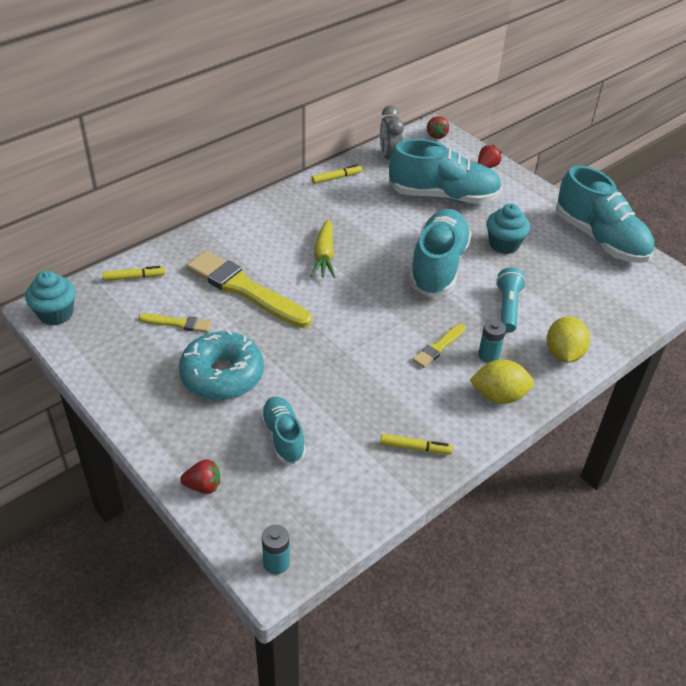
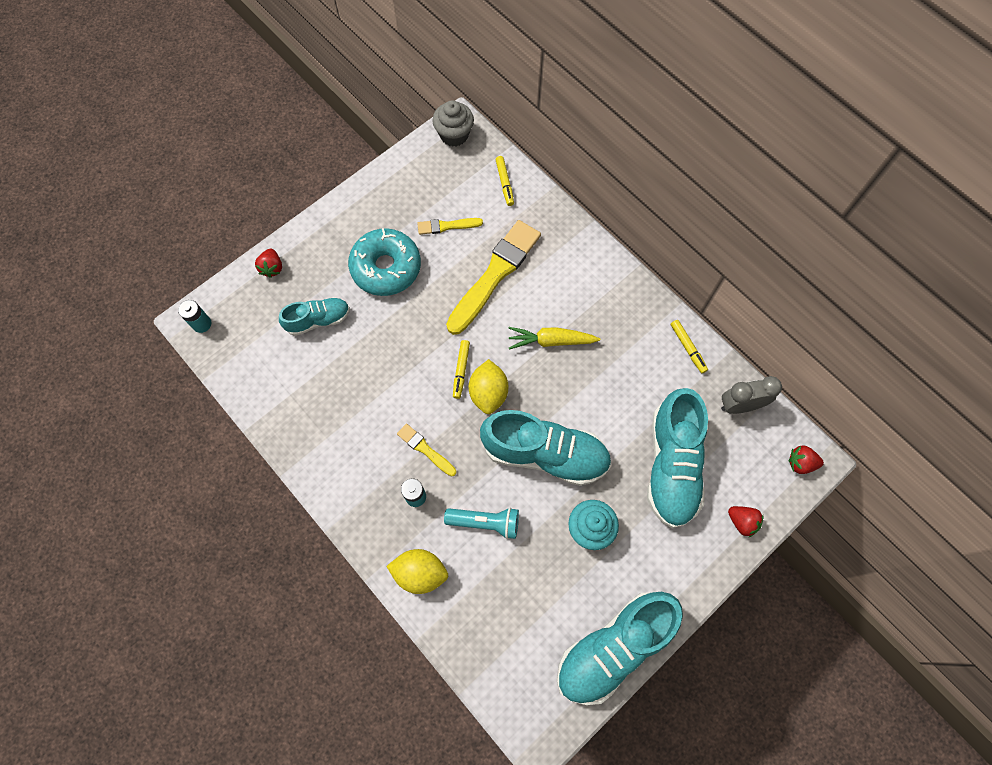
camera: 90 degrees right, 25 degrees up
(56, 314) = (454, 135): turquoise cupcake -> grey cupcake
(178, 323) = (447, 226): yellow brush -> yellow brush turned 75 degrees clockwise
(415, 448) = (304, 424): yellow marker -> yellow marker (461, 370)
(499, 396) = (363, 502): yellow lemon -> yellow lemon (488, 393)

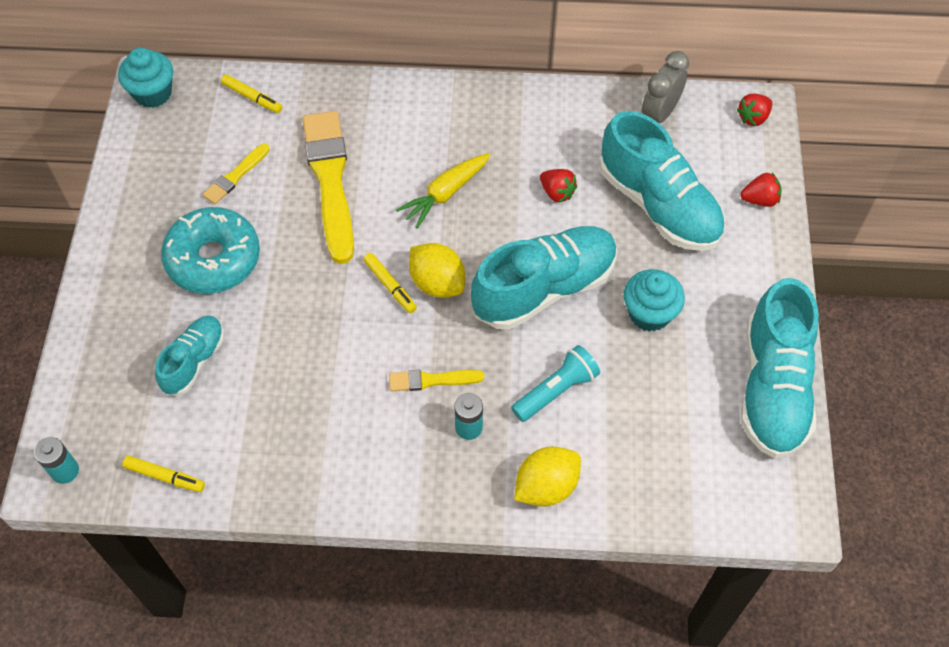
camera: 45 degrees left, 10 degrees down
(272, 268) = (87, 355): red strawberry -> red strawberry (557, 193)
(454, 135) = (153, 93): grey cupcake -> turquoise cupcake
(688, 348) = (569, 104): yellow marker -> yellow marker (165, 476)

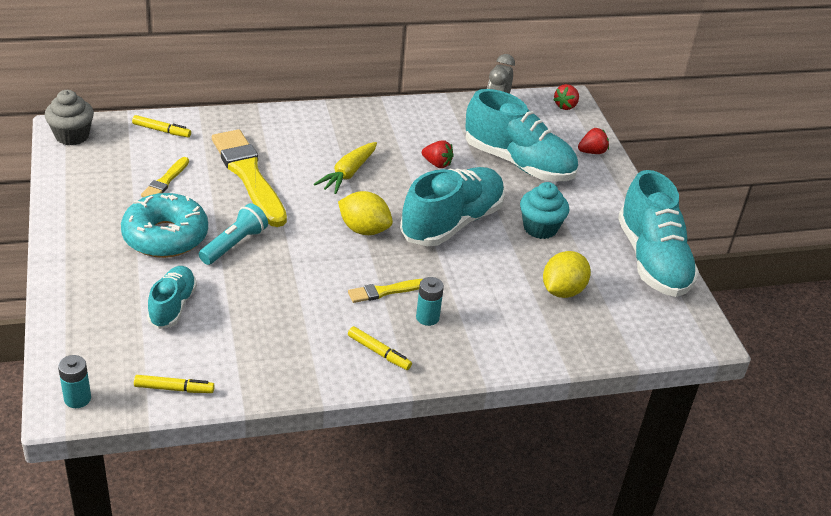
camera: 20 degrees left, 20 degrees down
(153, 93) = (72, 136): turquoise cupcake -> grey cupcake
(390, 286) = (325, 236): yellow marker -> yellow marker (379, 352)
(546, 486) = (506, 346): yellow lemon -> yellow lemon (562, 291)
(556, 390) = (488, 284): turquoise flashlight -> turquoise flashlight (234, 244)

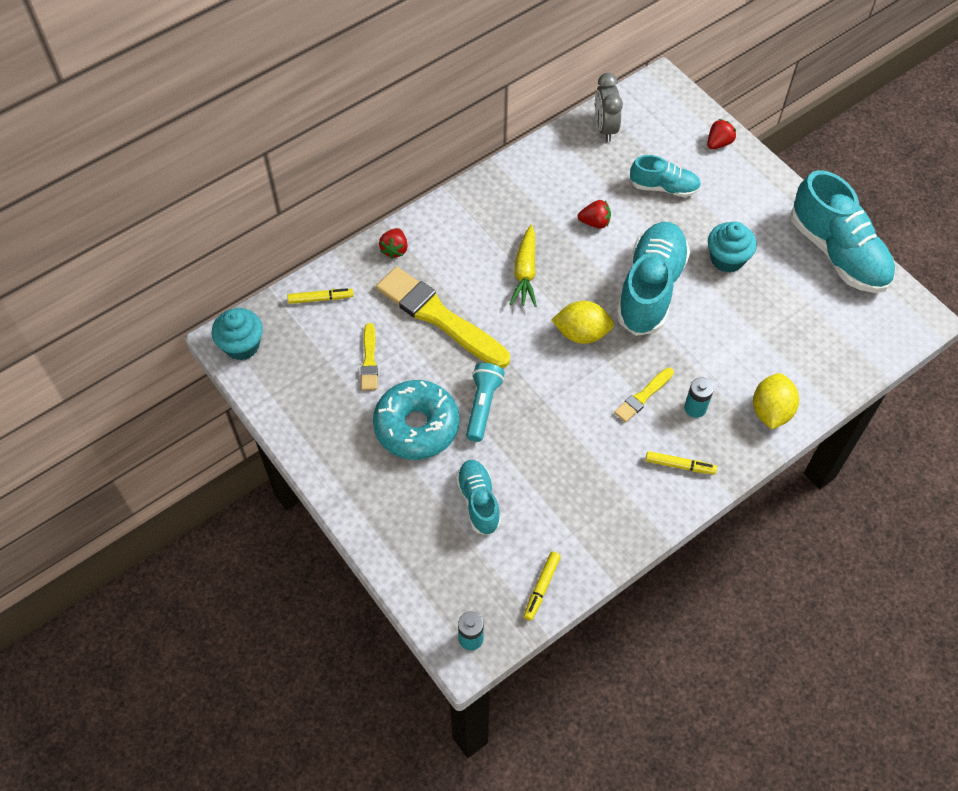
camera: 20 degrees left, 20 degrees up
(72, 136) = (242, 345): grey cupcake -> turquoise cupcake
(174, 389) = (541, 587): yellow marker -> yellow marker turned 135 degrees clockwise
(518, 163) = (664, 187): turquoise shoe -> turquoise shoe, size x0.56
(562, 291) = (785, 323): yellow lemon -> yellow lemon (771, 411)
(565, 106) = (663, 93): red strawberry -> red strawberry (394, 249)

